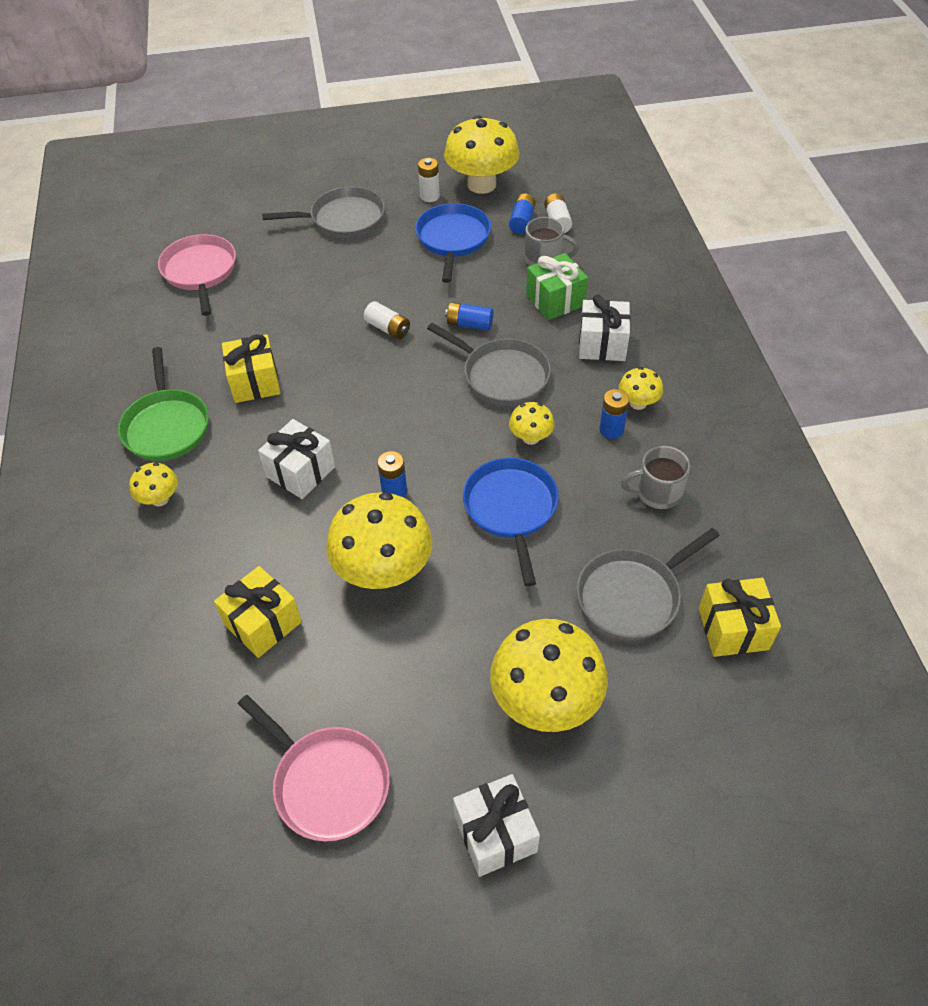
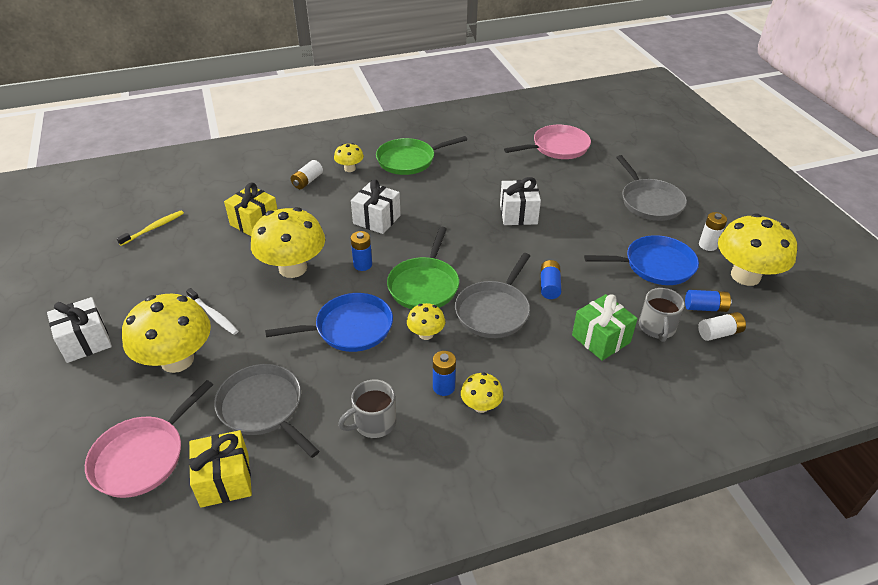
camera: 80 degrees right, 10 degrees down
(232, 776) = (154, 228): none -> yellow toothbrush
(255, 382) = (455, 188): yellow gift -> none
(327, 783) = (140, 265): pink pan -> pink pan (142, 457)
(388, 328) = (529, 241): white battery -> white battery (307, 181)
(447, 432) = (424, 285): none -> green pan
(465, 663) = (213, 315): none -> white toothbrush
(602, 344) = (552, 376): white gift -> white gift (518, 214)
(657, 492) = (373, 422): grey mug -> grey mug turned 105 degrees counterclockwise

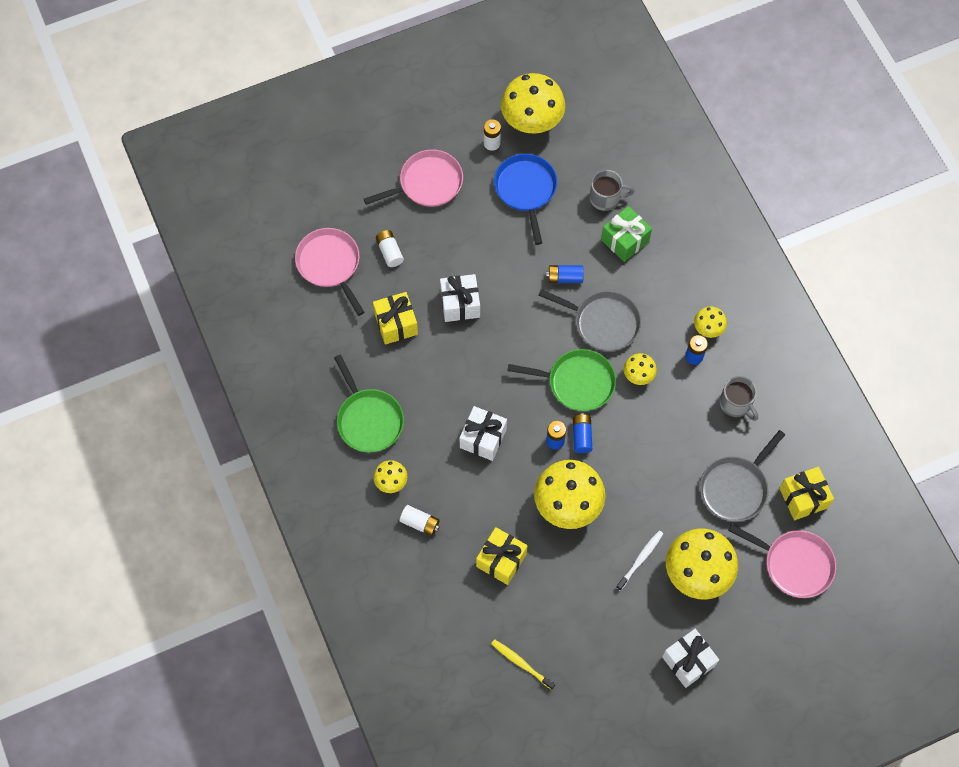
camera: 95 degrees left, 25 degrees up
(350, 328) = (640, 438): blue pan -> none
(499, 178) = (396, 324): none -> yellow gift
(650, 202) = (427, 183): grey pan -> pink pan
(705, 308) = (577, 158): blue battery -> blue battery (582, 436)
(719, 333) = (606, 153): white battery -> white battery (389, 252)

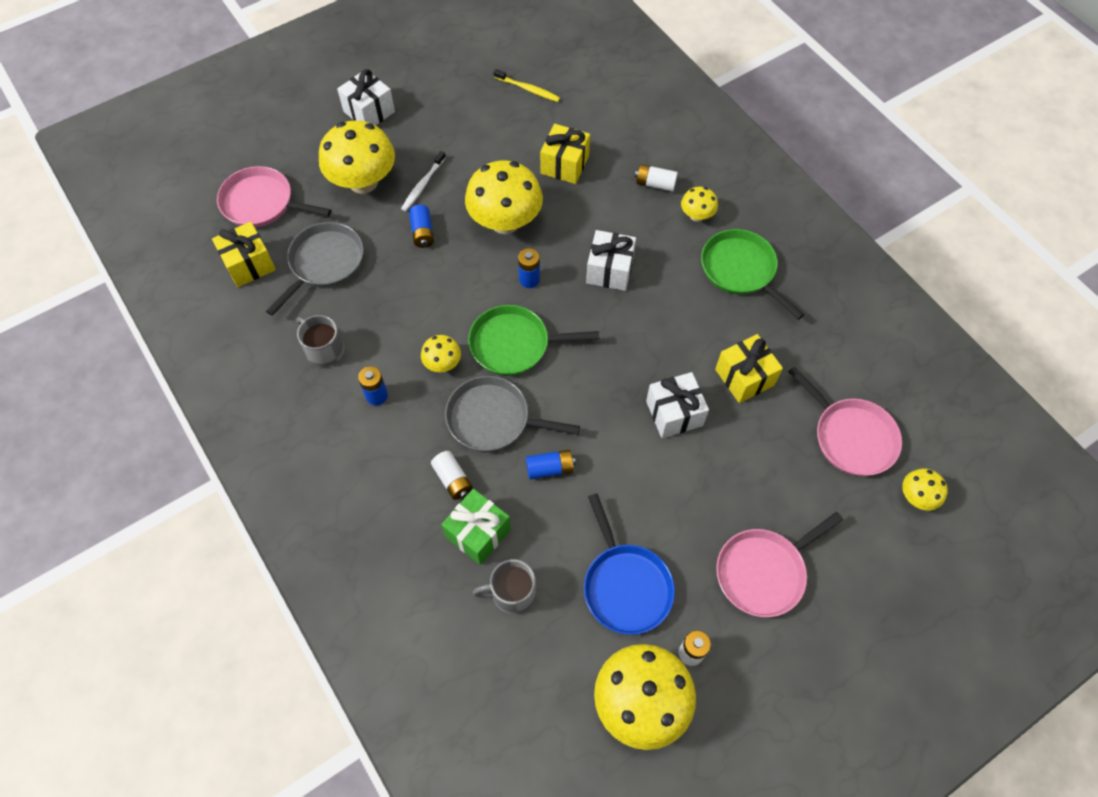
camera: 170 degrees right, 5 degrees down
(389, 252) = (782, 466): white battery -> white battery (453, 479)
(582, 436) = (500, 289): blue battery -> blue battery (422, 232)
(708, 328) = (360, 432): yellow mushroom -> yellow mushroom (916, 497)

